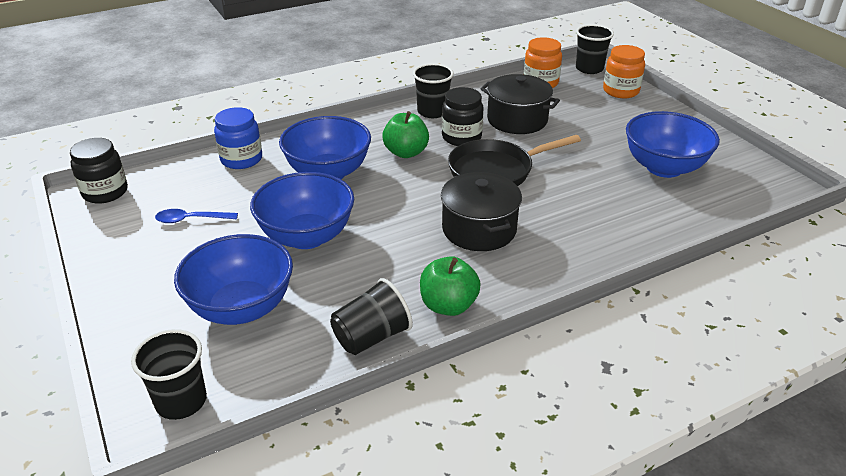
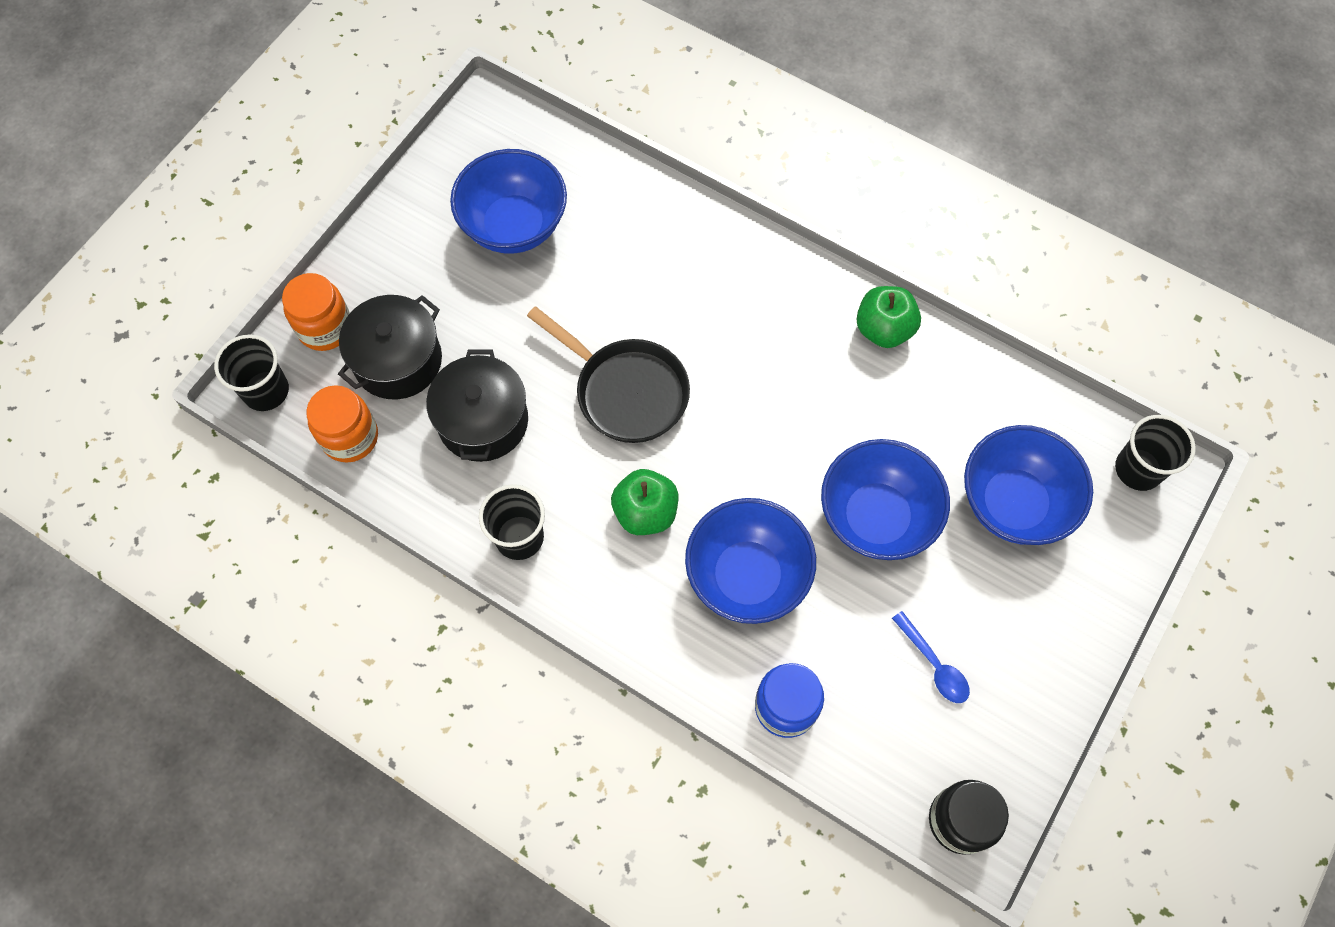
camera: 120 degrees left, 30 degrees up
(371, 337) = (966, 369): black cup -> none
(461, 137) = (569, 466): black jar -> none
(479, 229) = (751, 357): black pot -> black pot (398, 360)

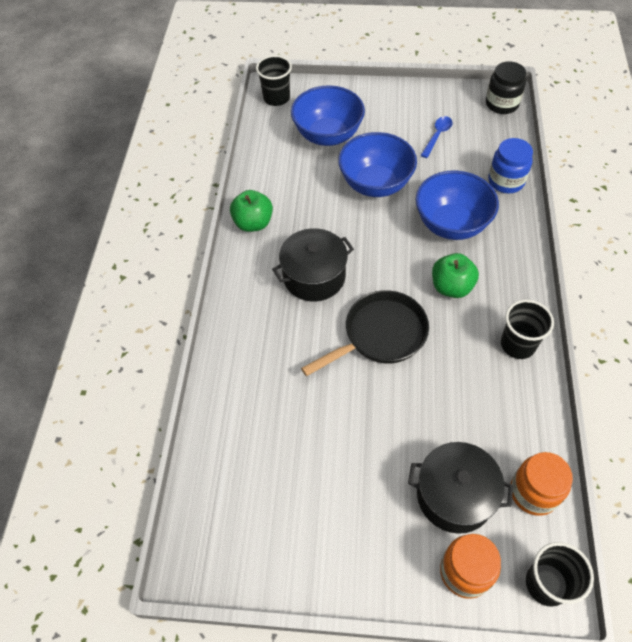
camera: 115 degrees left, 10 degrees down
(483, 421) = (459, 409): black pot -> black pot (314, 276)
(514, 225) = (292, 476): blue bowl -> none
(626, 391) = (380, 335): black pan -> black pan turned 45 degrees clockwise

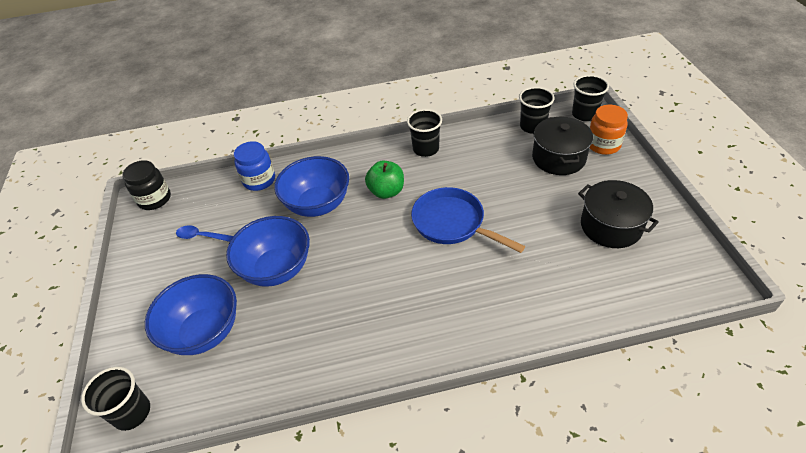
camera: 105 degrees left, 10 degrees down
(253, 223) = (356, 363): green apple -> none
(314, 276) = (409, 286): black pot -> black pot (611, 226)
(380, 335) = (452, 223): black pan -> blue pan
(533, 492) = (532, 126): orange jar -> black cup

